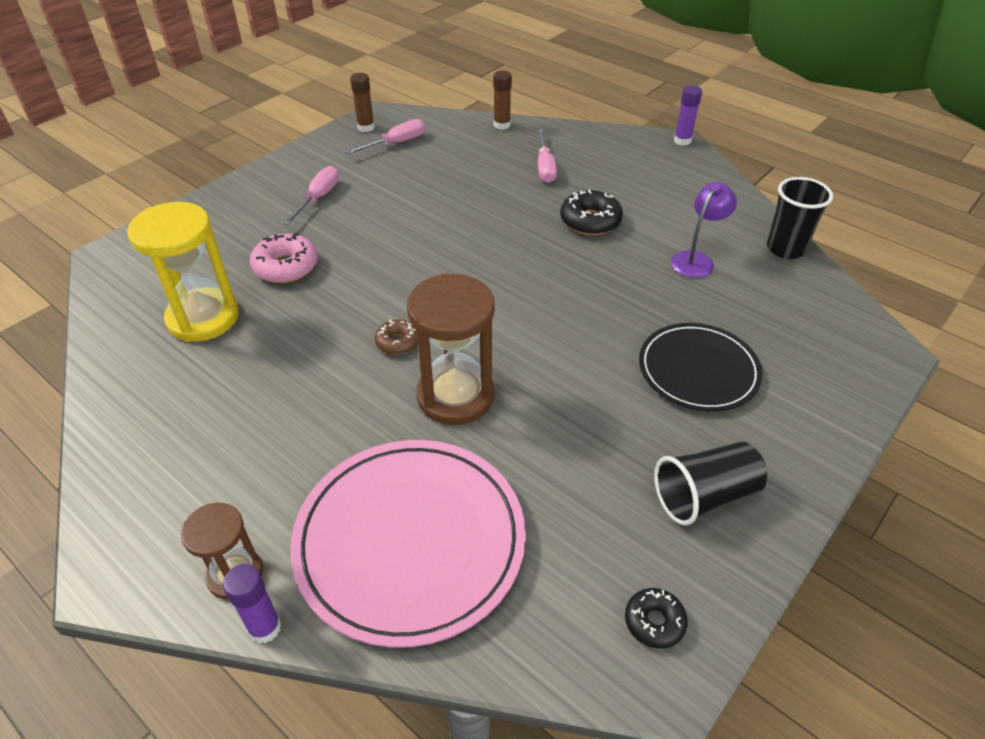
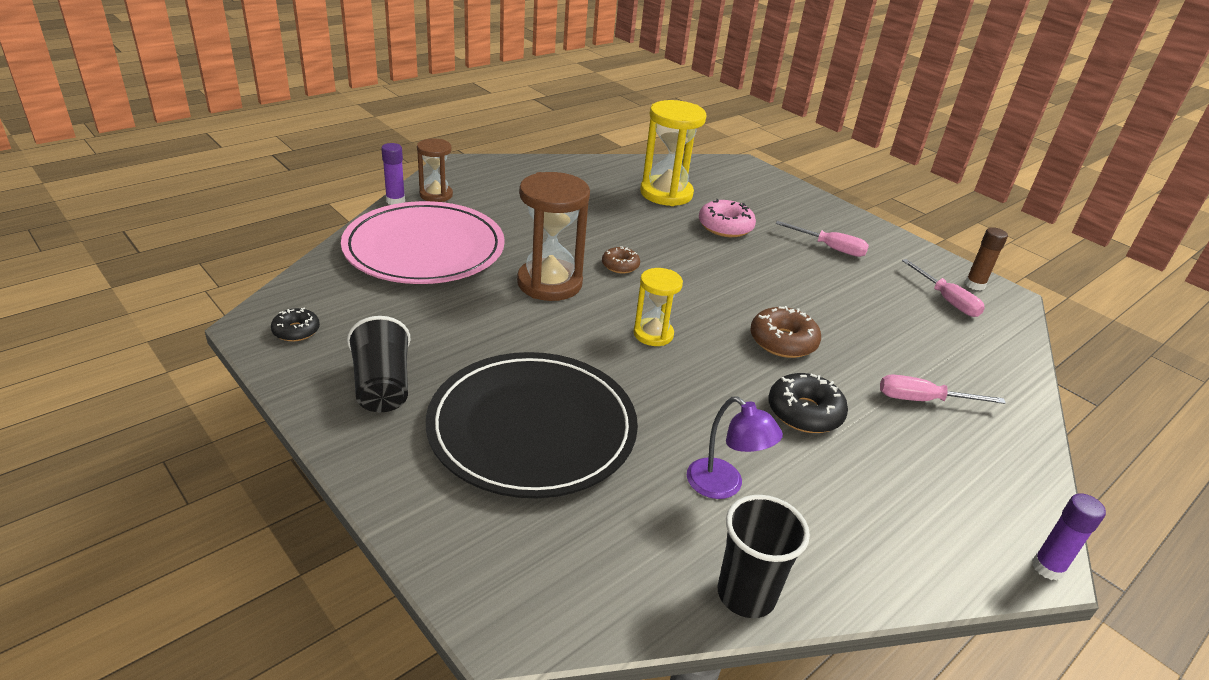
camera: 95 degrees right, 10 degrees down
(497, 230) = (783, 341): none -> brown donut
(502, 125) = (1020, 383): brown glue stick -> none
(521, 307) = (653, 334): none -> yellow hourglass
(698, 370) = (532, 428): black plate -> black plate, size x1.58

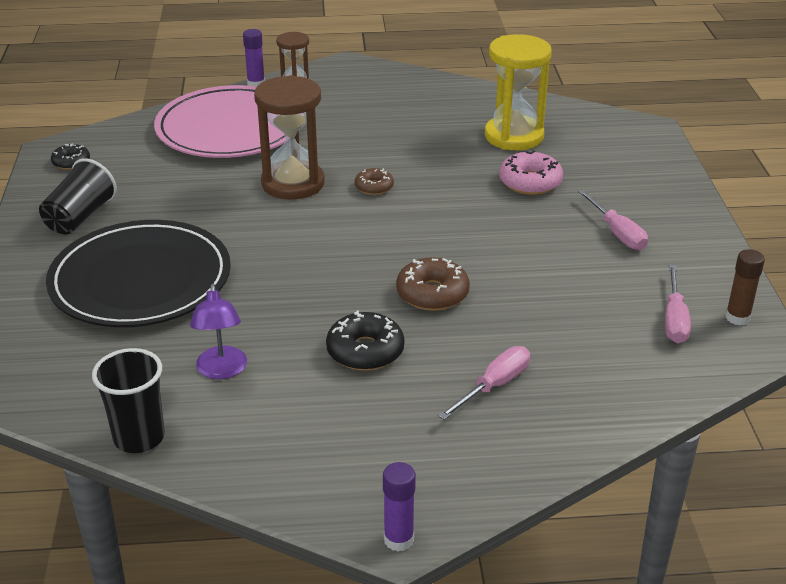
camera: 40 degrees right, 0 degrees up
(653, 334) = (323, 249): yellow hourglass -> none
(923, 400) = (494, 386): pink screwdriver -> pink screwdriver turned 90 degrees clockwise

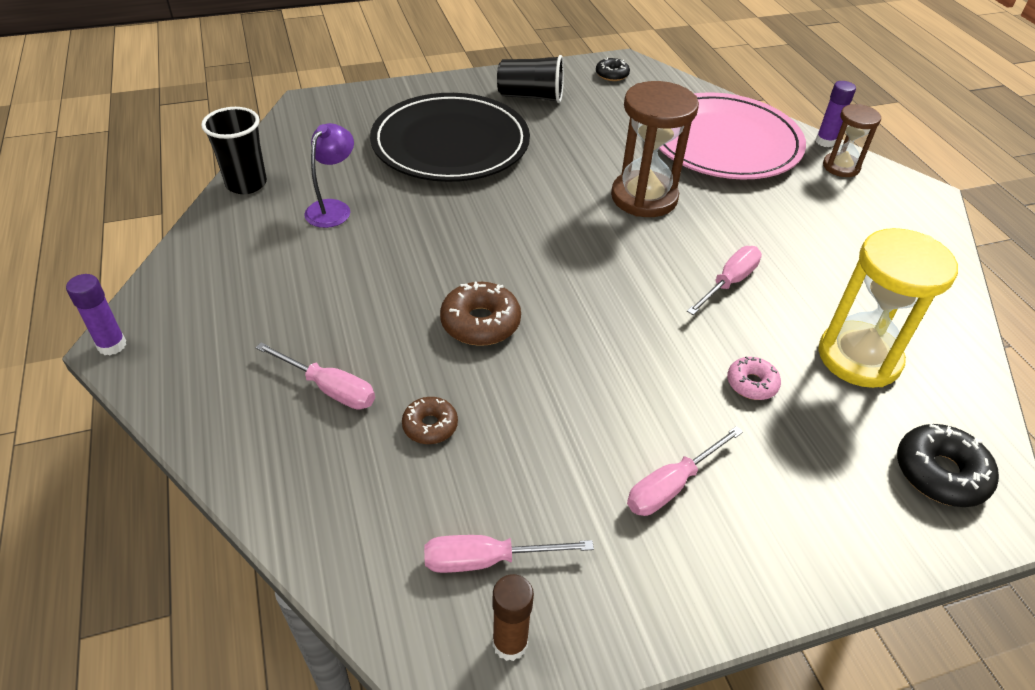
camera: 75 degrees right, 10 degrees up
(221, 371) = (333, 208): purple lamp -> purple lamp turned 135 degrees clockwise
(365, 351) = (373, 288): black donut -> black donut (940, 473)
(374, 187) = (667, 253): brown donut -> brown donut (430, 426)
(420, 167) = (729, 282): none -> pink screwdriver
(530, 182) = (751, 384): pink donut -> pink donut, size x0.61

